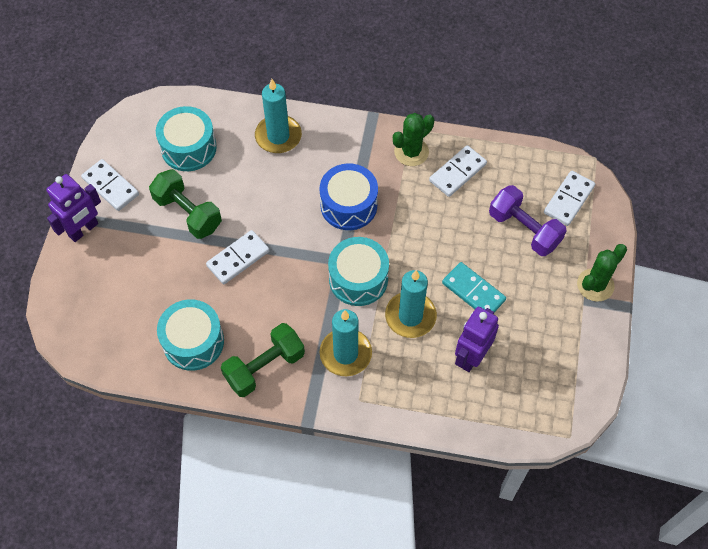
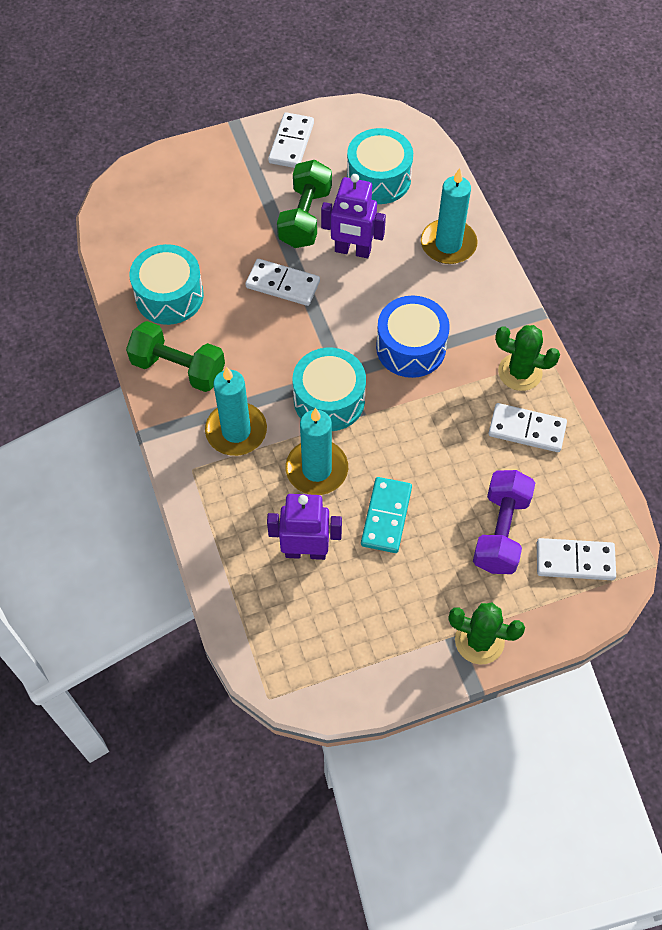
camera: 60 degrees right, 0 degrees up
(83, 230) = (231, 148): purple robot -> purple robot (352, 251)

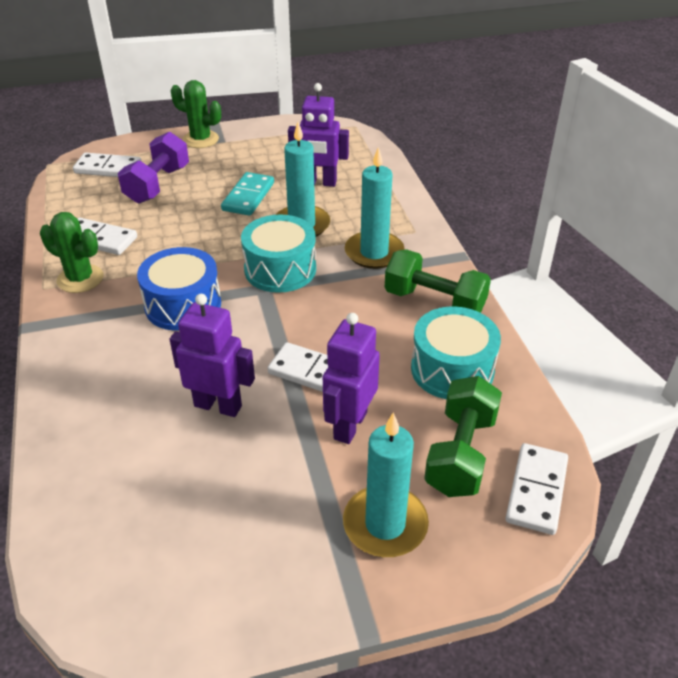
camera: 175 degrees left, 20 degrees down
(251, 242) = (349, 425): none -> purple robot
(291, 143) = (272, 578): white domino -> white domino (536, 490)
(305, 217) = (272, 453): green dumbbell -> green dumbbell (461, 453)
(378, 179) = (150, 503): turquoise drum -> none
(448, 244) = (92, 405): turquoise candle -> turquoise candle (385, 524)

